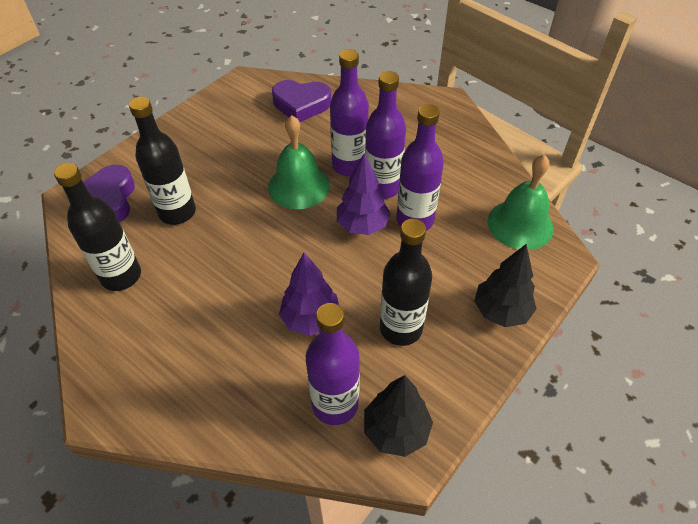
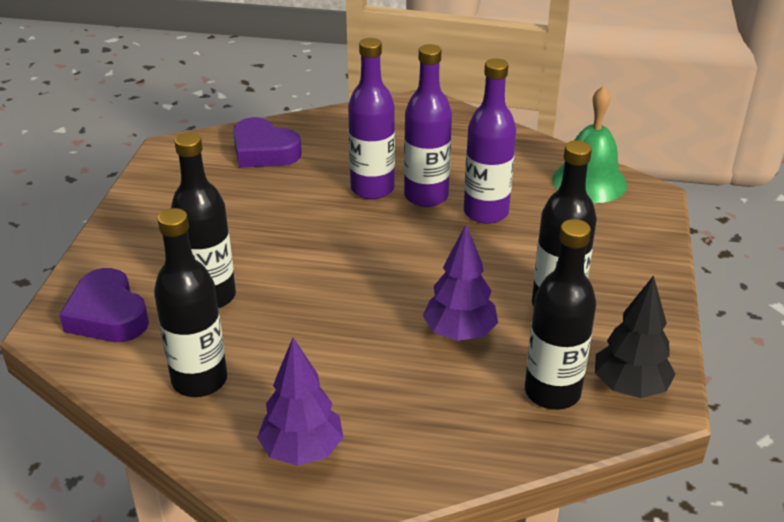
camera: 30 degrees left, 15 degrees down
(298, 186) = (333, 224): green bell -> none
(301, 105) = (264, 151): purple heart -> purple heart turned 60 degrees clockwise
(335, 404) = (552, 392): purple bottle -> black bottle
(362, 225) = (436, 235): purple tree -> purple tree (302, 450)
(501, 311) = (635, 256): black tree -> none

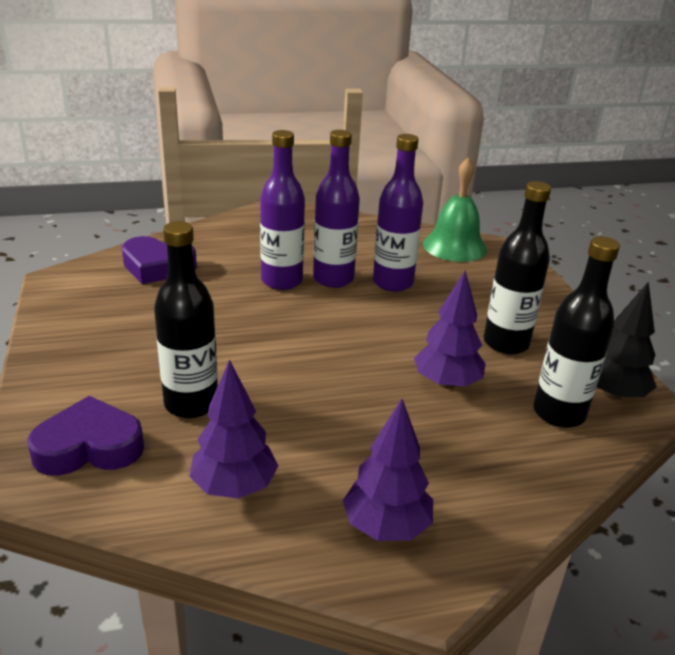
camera: 25 degrees left, 5 degrees down
(108, 315) = (89, 447): purple heart -> purple heart turned 135 degrees clockwise
(199, 380) = (234, 487): black bottle -> purple tree

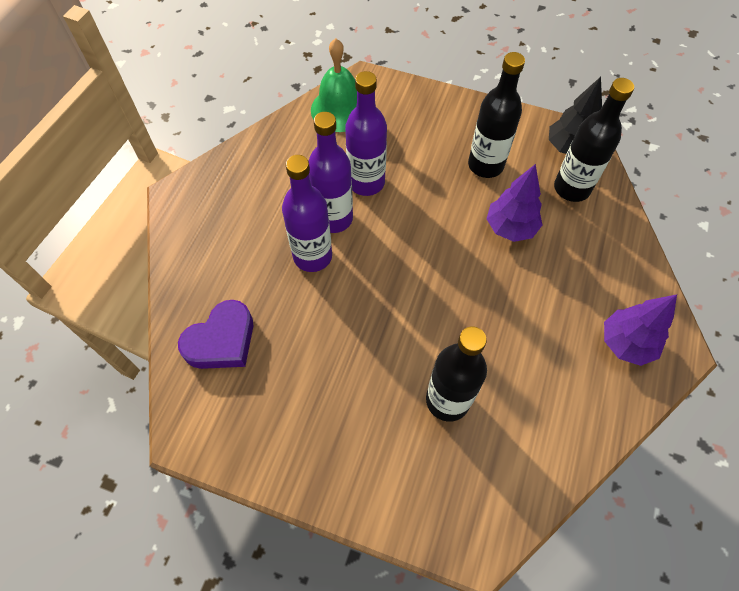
camera: 55 degrees left, 30 degrees up
(89, 447) = (463, 492): purple heart -> none
(234, 487) = (552, 412): purple tree -> none

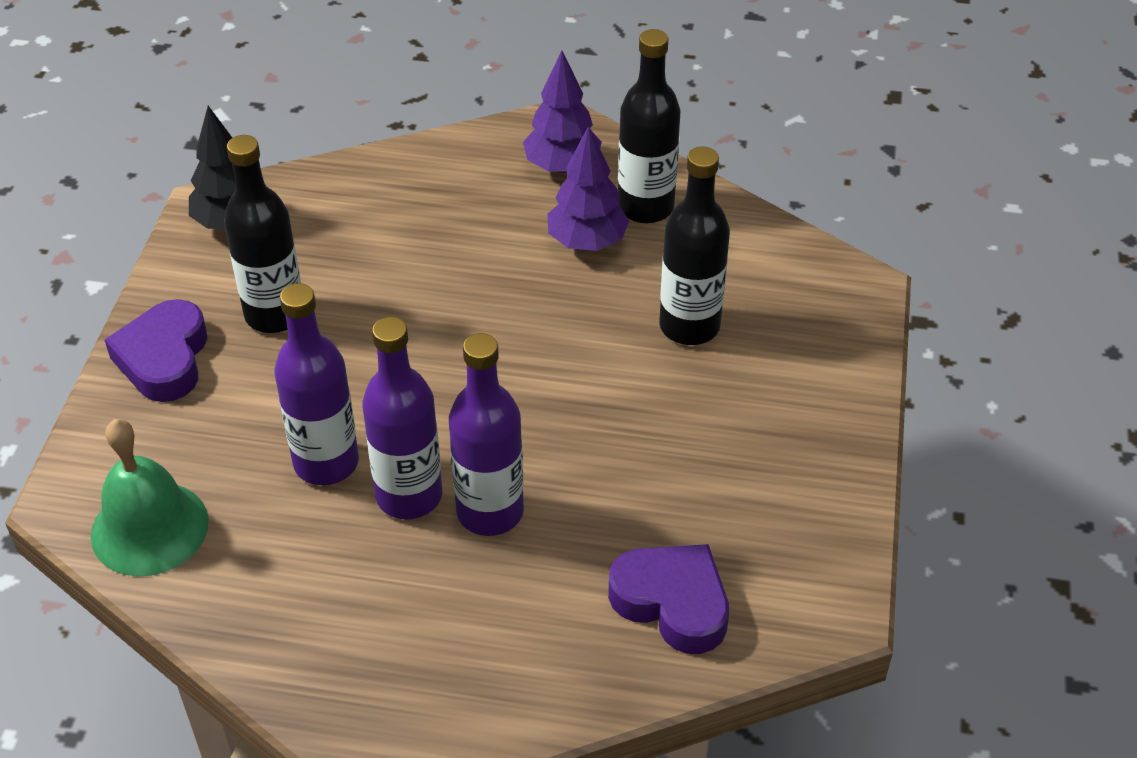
camera: 100 degrees left, 15 degrees down
(456, 116) = (164, 358): none -> purple heart
(510, 228) = (396, 280): purple tree -> purple tree (587, 242)
(571, 188) = (313, 217): black bottle -> black bottle (645, 207)

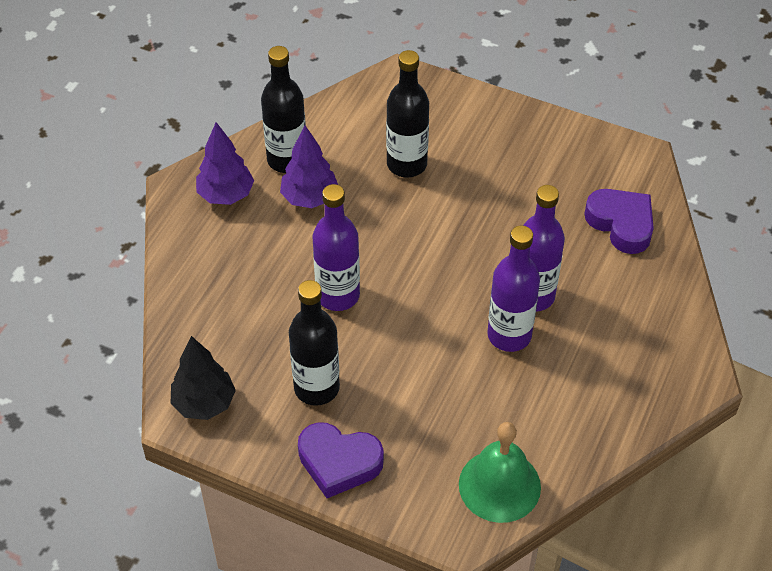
camera: 75 degrees left, 5 degrees up
(326, 463) = (468, 376): purple bottle -> purple bottle (338, 295)
(672, 603) = (621, 224): purple heart -> purple heart turned 90 degrees clockwise

